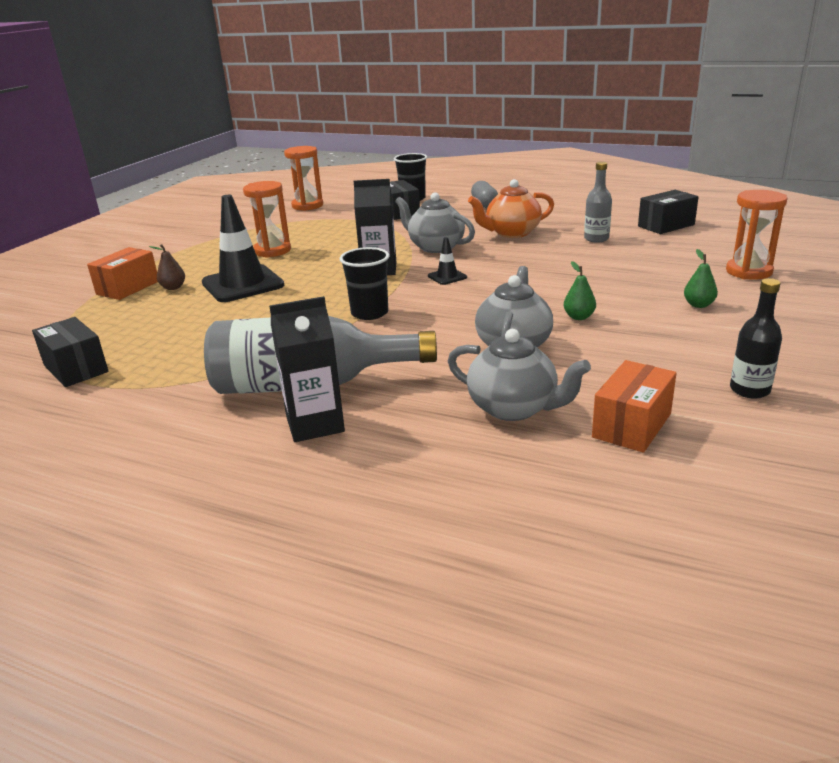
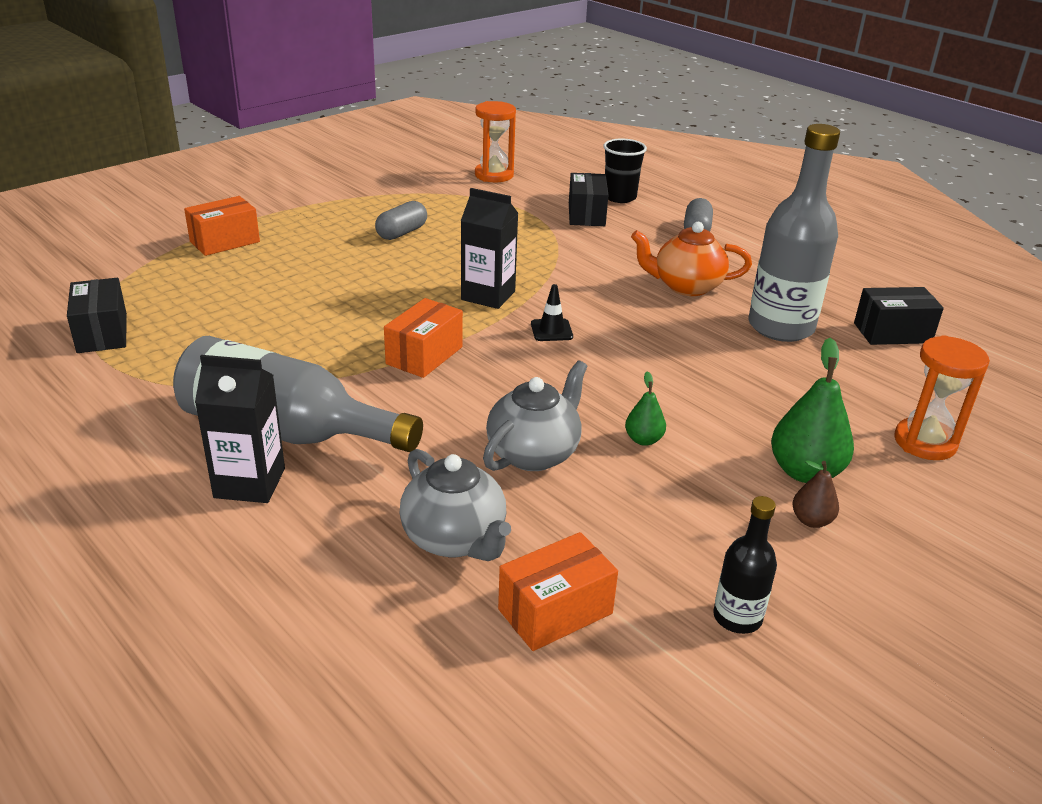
camera: 20 degrees right, 5 degrees up
(173, 287) = (266, 255): brown pear -> brown pear (811, 520)
(243, 284) = (334, 272): black traffic cone -> none
(272, 251) = (402, 233): orange hourglass -> grey capsule
(369, 313) = (424, 355): black cup -> orange box
(435, 247) = (579, 281): grey teapot -> none
(596, 239) = (780, 327): grey bottle -> grey bottle, size x2.02
(698, 305) = (805, 472): green pear -> green pear, size x1.87

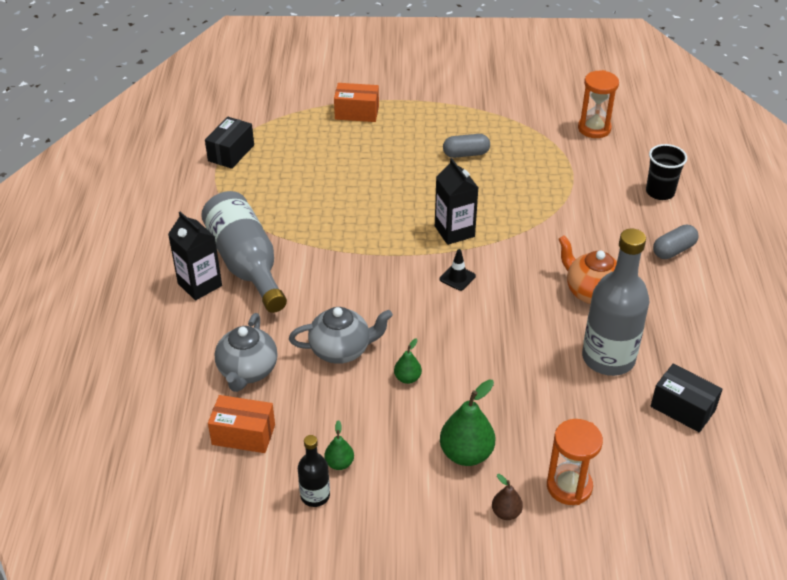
camera: 45 degrees right, 10 degrees up
(424, 355) = (365, 255): orange box -> none
(586, 214) = (611, 196): black box -> none
(708, 565) = (339, 463): none -> green pear
(811, 520) = (425, 480): brown pear -> brown pear (506, 512)

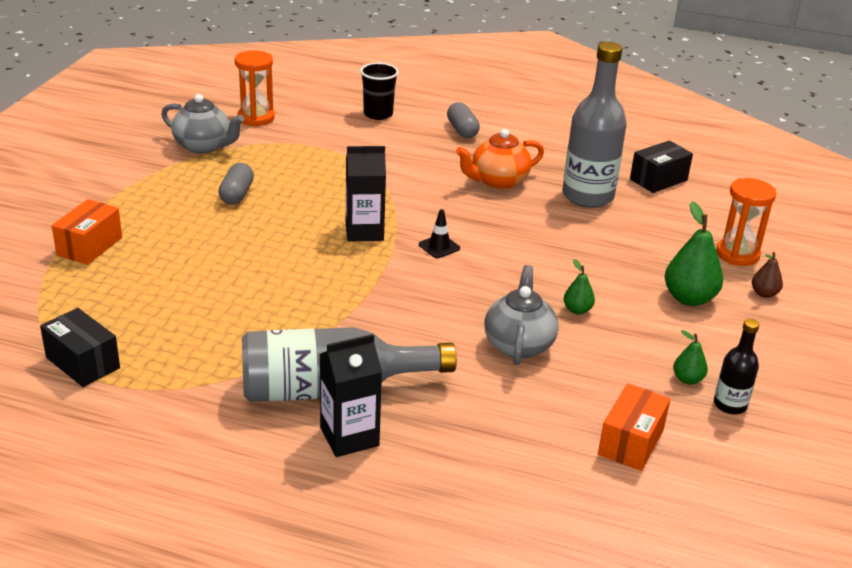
camera: 75 degrees left, 10 degrees down
(247, 371) = (527, 421): grey teapot -> grey teapot (203, 146)

